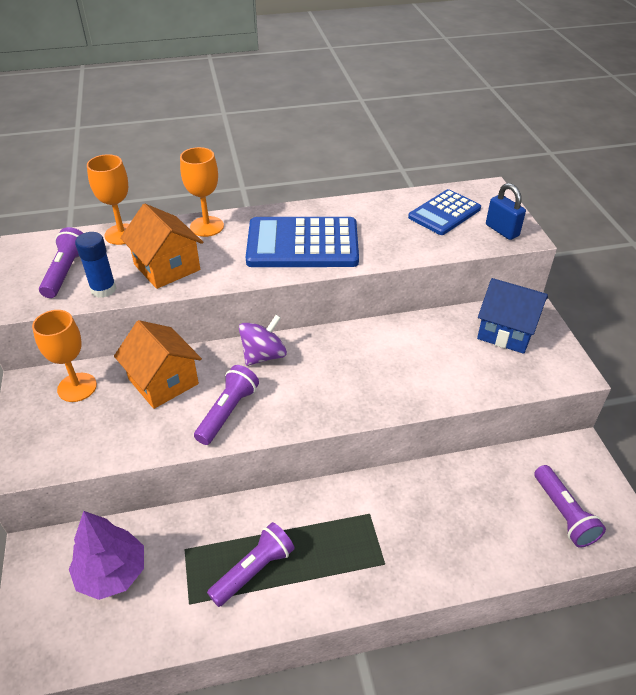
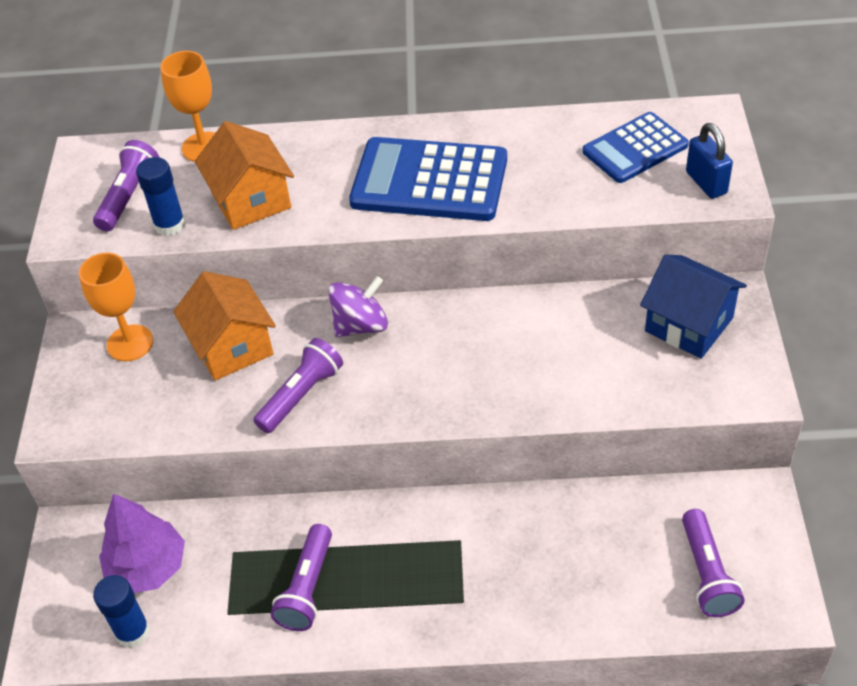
camera: 15 degrees right, 5 degrees up
(106, 633) = (132, 631): none -> blue glue stick
(207, 226) = (312, 144): orange goblet -> none
(254, 570) = (307, 588): purple flashlight -> purple flashlight turned 135 degrees clockwise

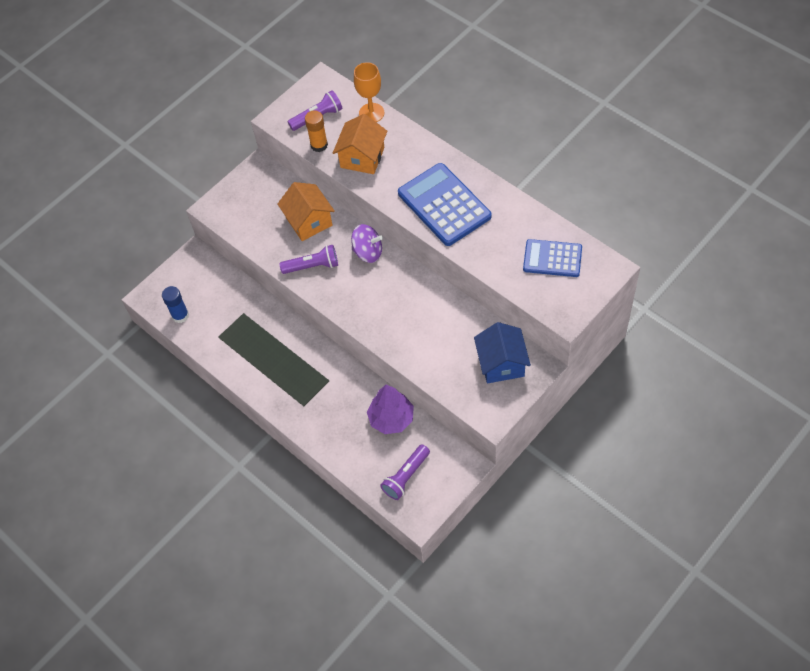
camera: 45 degrees right, 10 degrees up
(130, 343) = (273, 188): orange goblet -> none
(148, 567) = (208, 293): purple tree -> purple tree (391, 418)
(170, 225) = (319, 145): blue glue stick -> orange glue stick
(232, 347) = (309, 221): orange house -> orange house turned 45 degrees counterclockwise
(307, 588) = (255, 351): purple flashlight -> none
(706, 183) = (561, 302): blue padlock -> none

